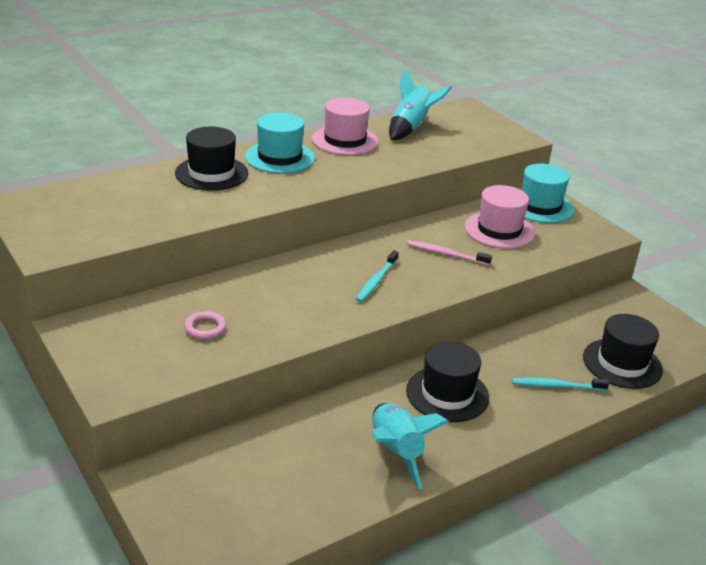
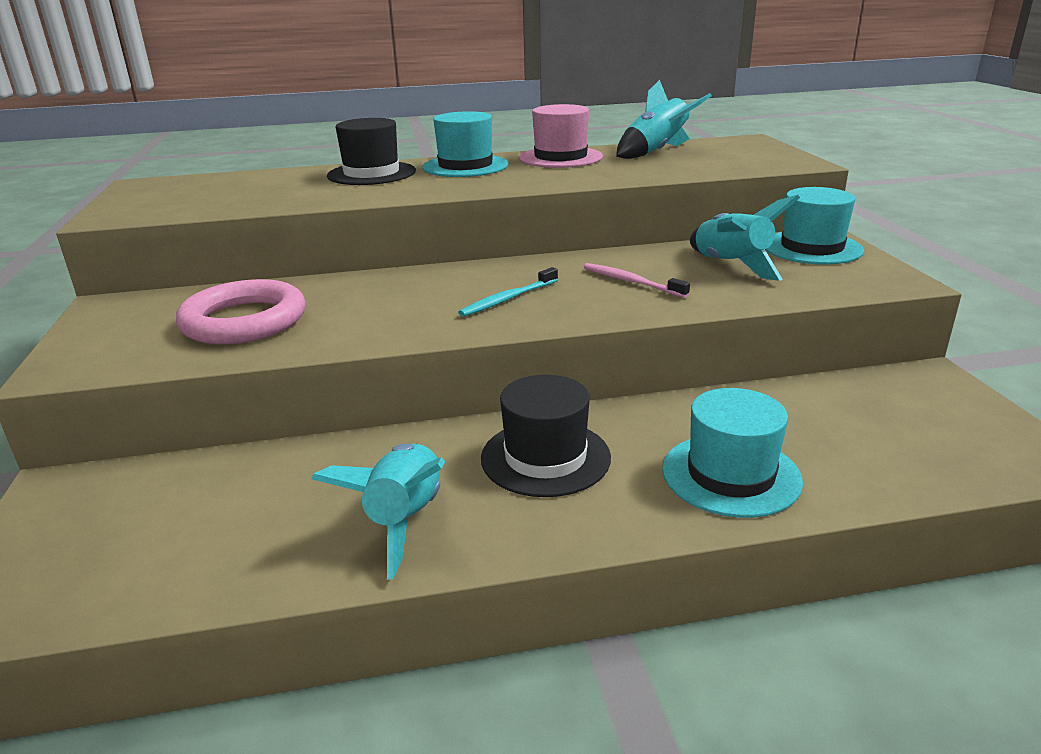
camera: 25 degrees right, 5 degrees down
(205, 328) = (244, 321): pink ring -> pink ring, size x2.23
(499, 230) = (730, 265): pink hat -> turquoise rocket
(556, 386) = (731, 475): turquoise toothbrush -> turquoise hat
(622, 363) = (870, 461): black hat -> none

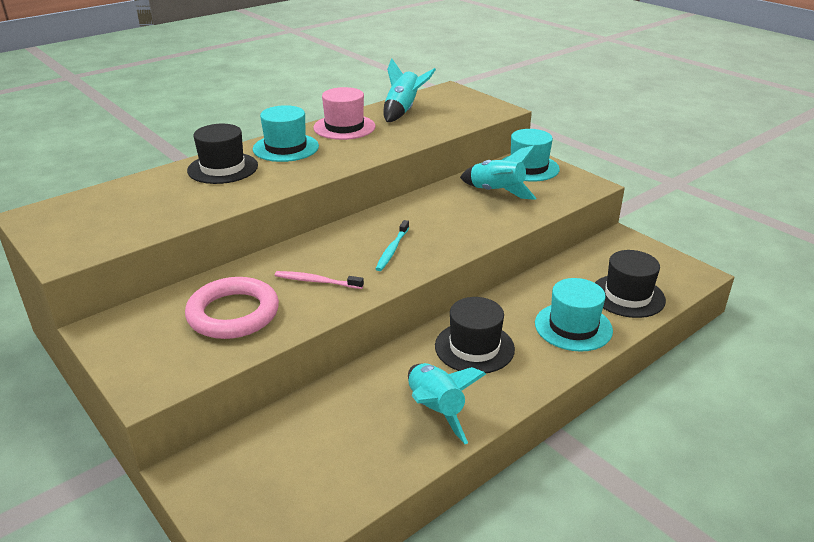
camera: 30 degrees left, 5 degrees up
(631, 282) = (452, 218): pink toothbrush -> pink toothbrush (316, 281)
(872, 458) = (627, 296): none -> black hat

